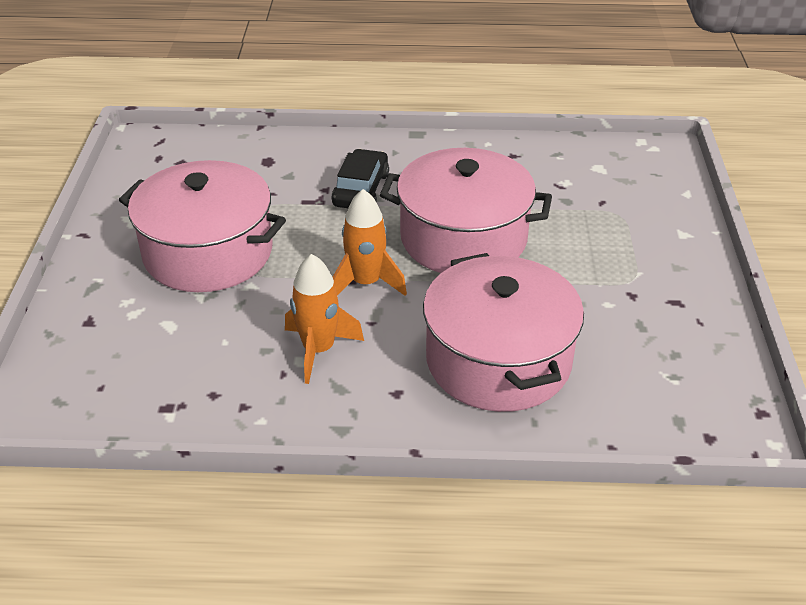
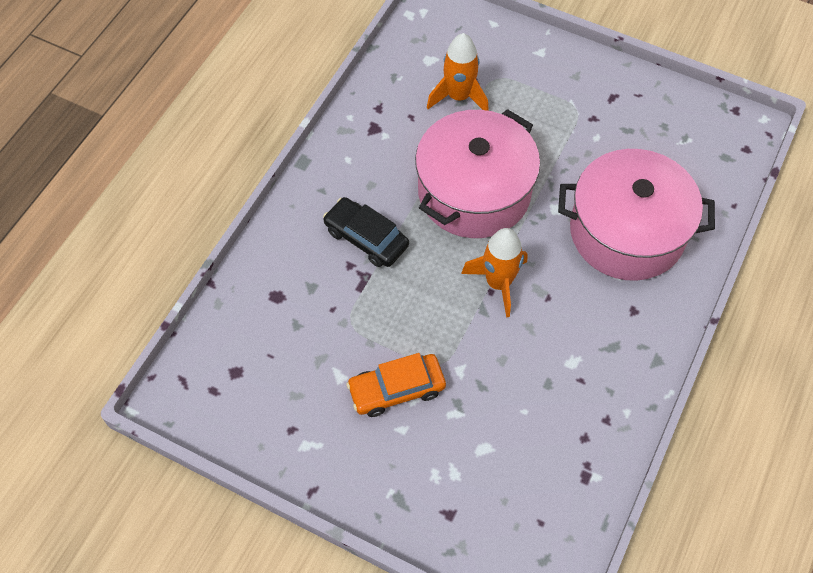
camera: 65 degrees left, 20 degrees up
(208, 252) = (396, 389): pink pot -> orange car
(318, 350) = (564, 346): orange rocket -> orange rocket (458, 97)

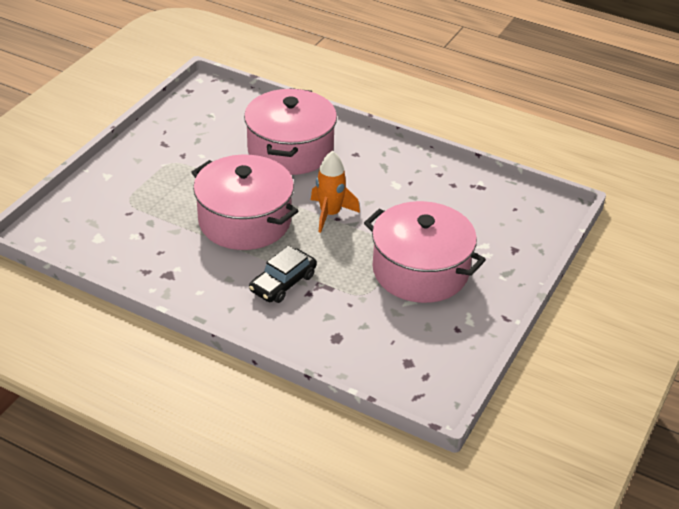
camera: 90 degrees left, 20 degrees down
(396, 389) = (420, 271): orange car -> pink pot
(458, 97) = (144, 223): orange rocket -> none

